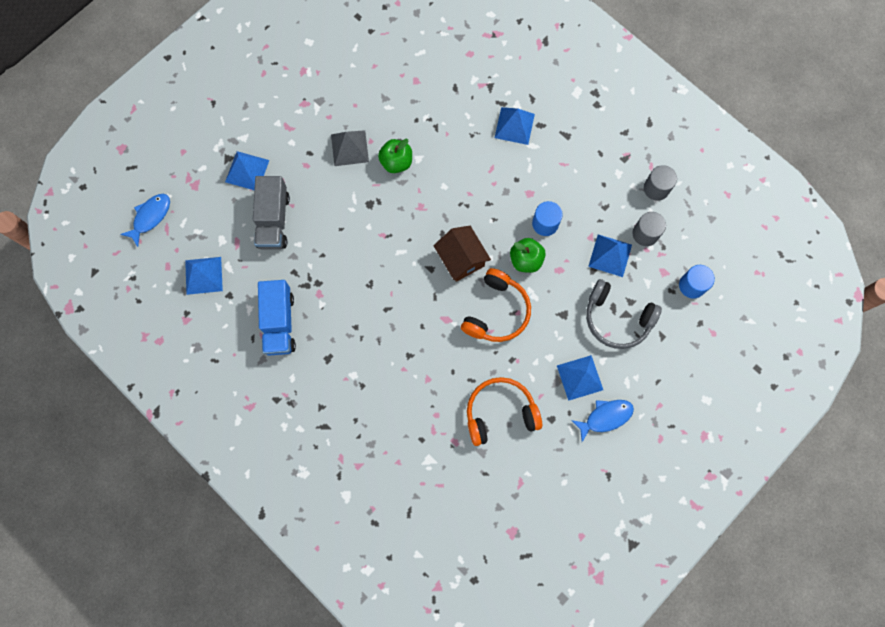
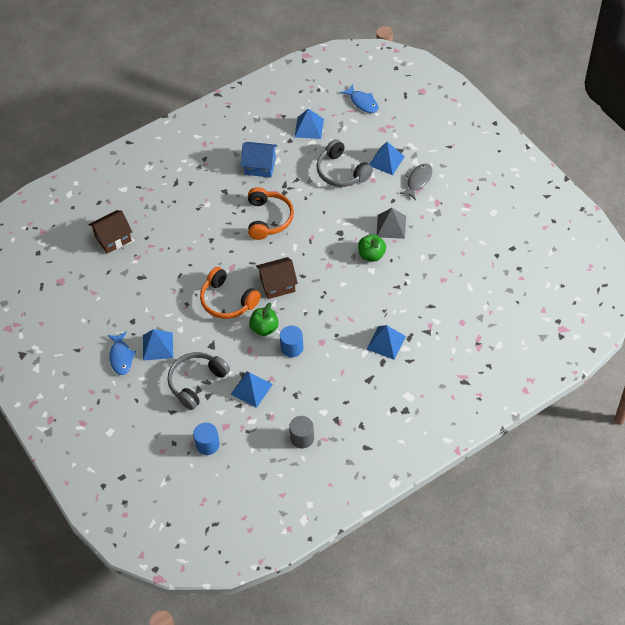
camera: 105 degrees right, 20 degrees down
(273, 220) = (341, 172): grey truck -> grey headphones
(274, 129) = (418, 181): none -> grey fish
(279, 323) = (260, 166): blue truck -> blue house
(431, 483) = (113, 239): none -> brown house
(500, 412) = (149, 289): orange headphones -> orange headphones (268, 219)
(645, 234) = (263, 420): grey cylinder -> none

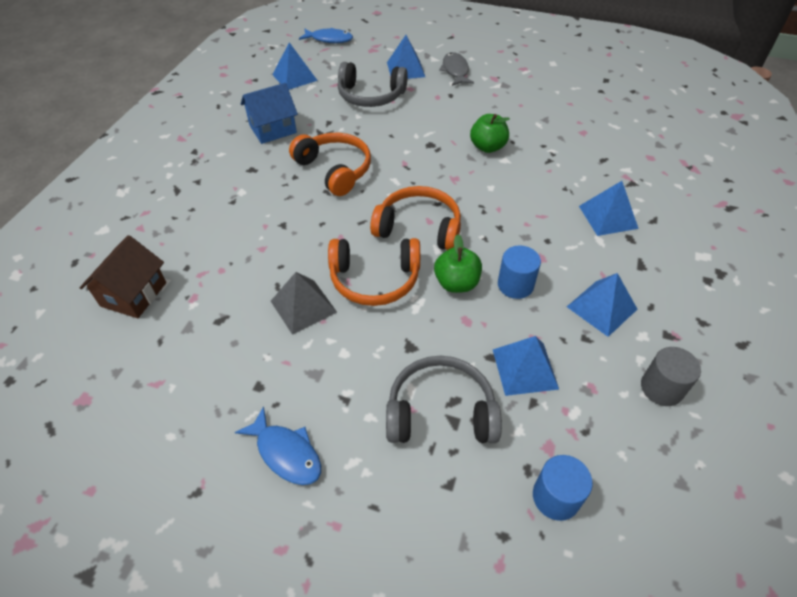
camera: 40 degrees left, 5 degrees down
(158, 346) = (332, 398): blue pyramid -> blue pyramid (602, 308)
(196, 382) = (440, 411): grey headphones -> grey headphones turned 90 degrees clockwise
(277, 285) = (419, 227): brown house -> orange headphones
(391, 226) = (476, 115): grey pyramid -> grey pyramid (303, 306)

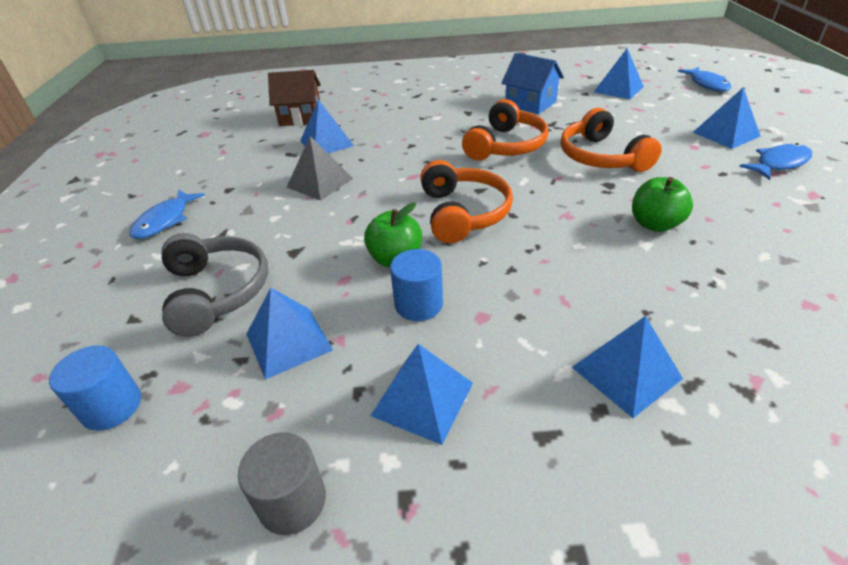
camera: 70 degrees right, 10 degrees down
(222, 284) = (326, 143): none -> blue pyramid
(370, 96) = (645, 130): grey headphones -> none
(375, 279) = (371, 208): orange headphones -> orange headphones (601, 157)
(455, 71) = (779, 163): grey fish -> blue fish

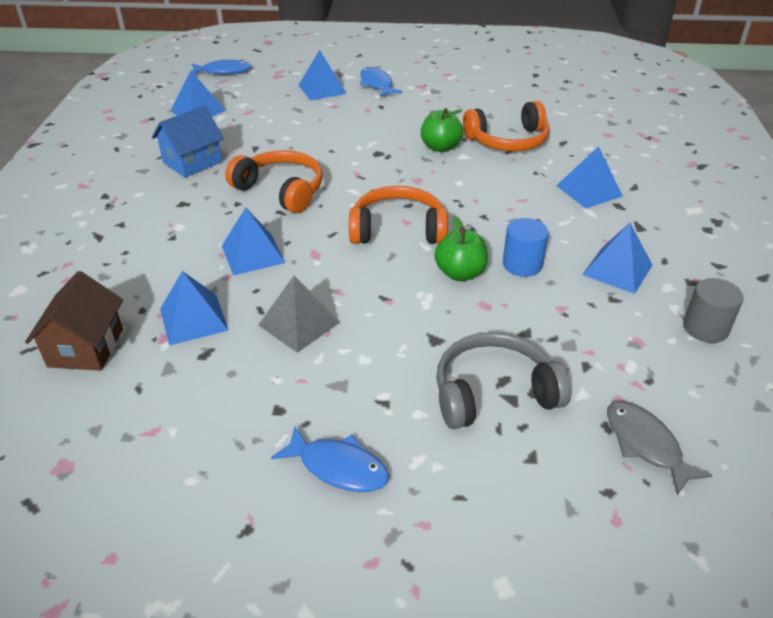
camera: 85 degrees left, 0 degrees up
(112, 406) = (645, 444): blue cylinder -> grey fish
(289, 341) = (564, 337): blue pyramid -> blue pyramid (253, 254)
(601, 157) = (331, 147): orange headphones -> orange headphones (508, 141)

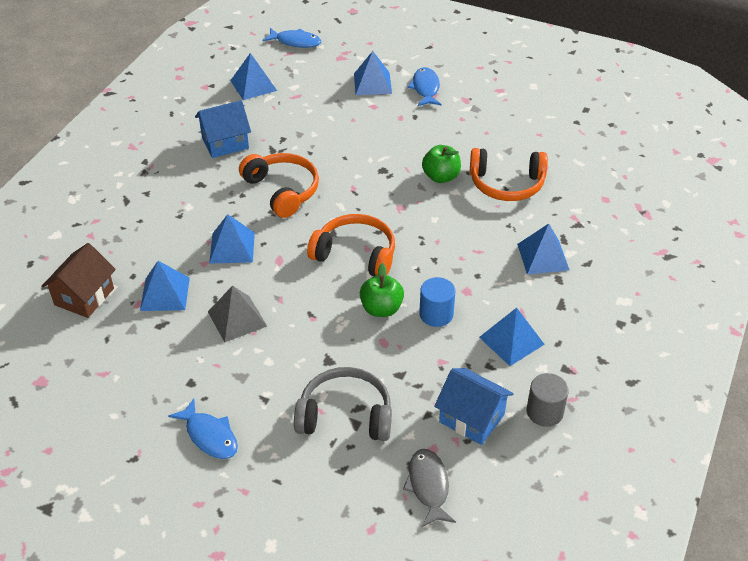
camera: 20 degrees right, 5 degrees up
(636, 355) = (471, 418): none -> blue house

